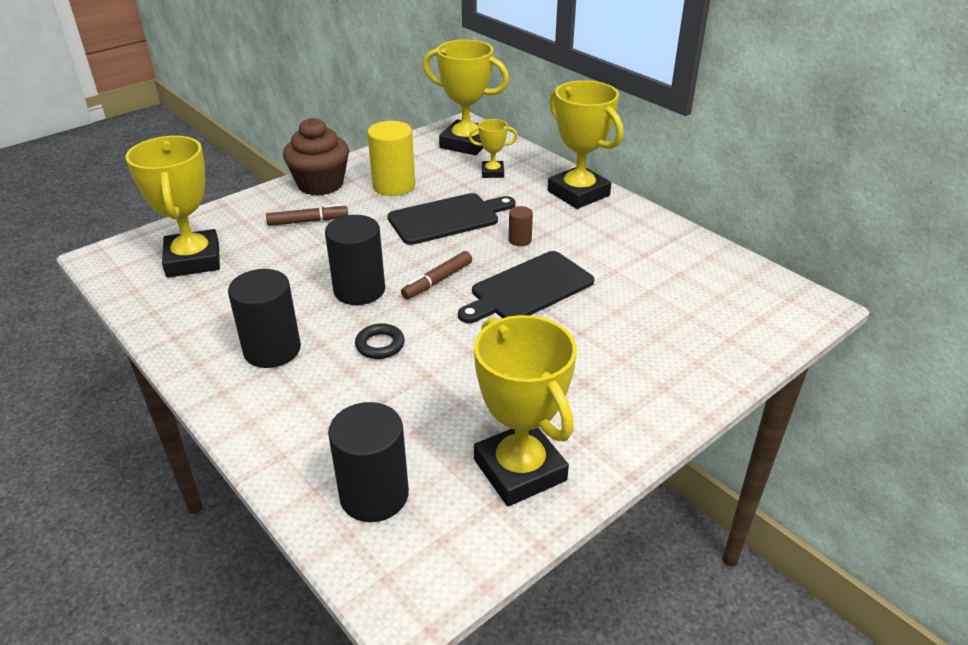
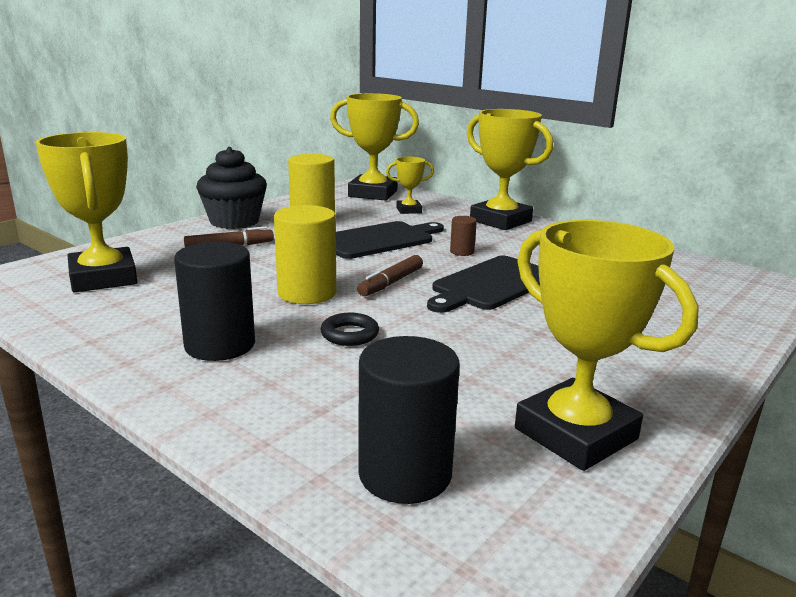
camera: 10 degrees left, 15 degrees down
(320, 184) = (234, 221): brown cupcake -> black cupcake
(359, 290) = (307, 293): black cylinder -> yellow cylinder

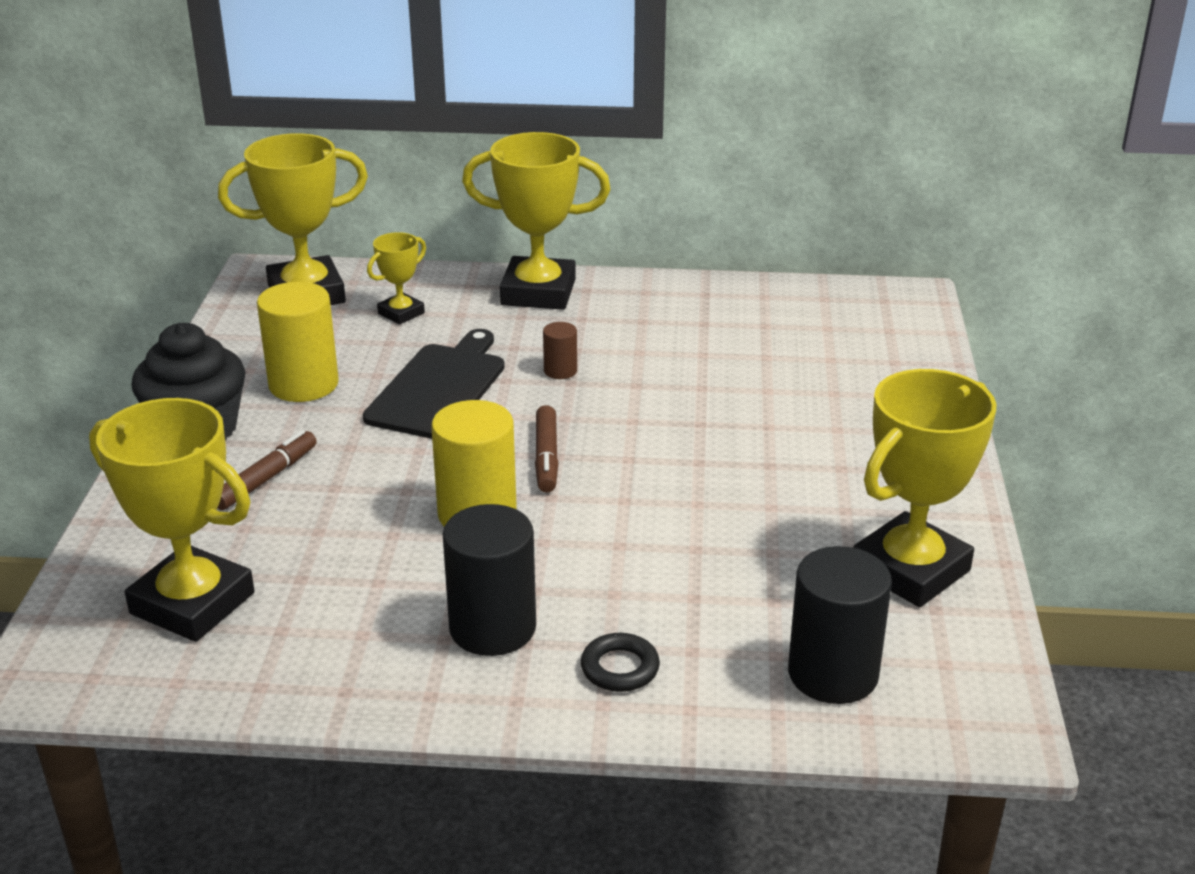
camera: 35 degrees left, 10 degrees up
(349, 334) = (600, 551): black ring -> black ring (620, 668)
(491, 284) = (652, 414): black cutting board -> none
(575, 434) = (910, 570): yellow trophy -> yellow trophy turned 60 degrees counterclockwise

